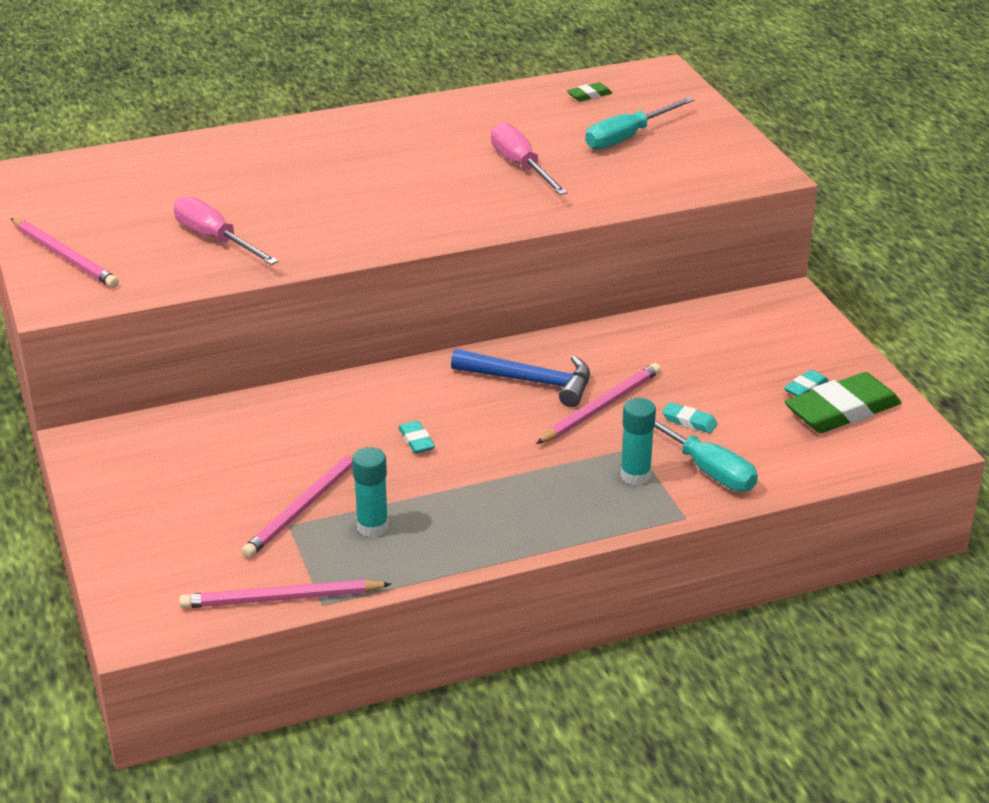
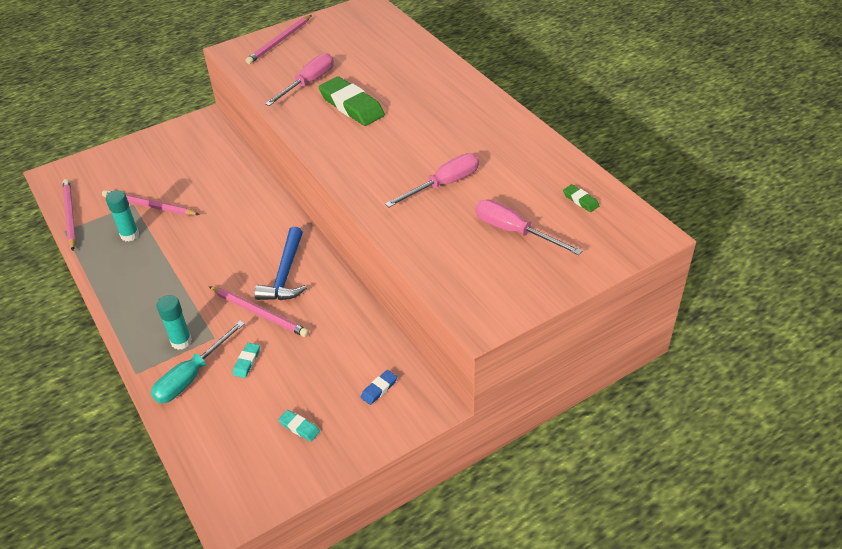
camera: 80 degrees right, 10 degrees up
(416, 440) = (214, 235): turquoise eraser -> none
(628, 137) = (514, 231): turquoise screwdriver -> pink screwdriver
(757, 328) = (379, 389): none -> blue eraser
(842, 410) = (270, 453): green eraser -> green eraser (351, 106)

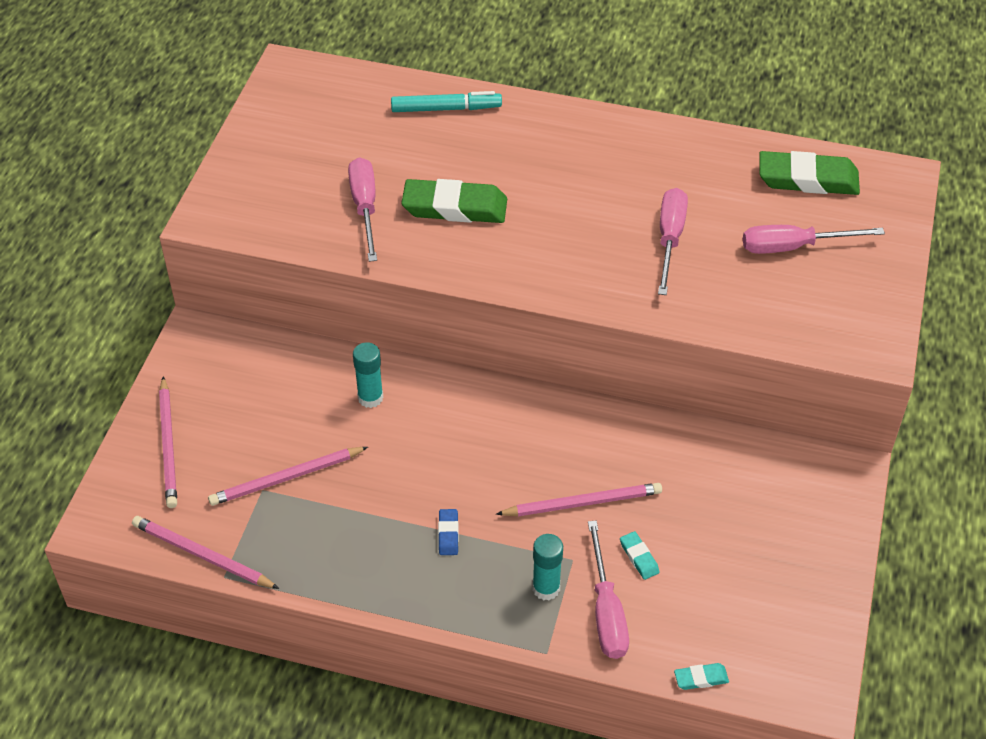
camera: 45 degrees left, 5 degrees up
(130, 235) = (315, 525): turquoise glue stick -> turquoise glue stick (370, 398)
(192, 376) = (606, 611): turquoise screwdriver -> pink screwdriver
(280, 41) = (249, 173): pink pencil -> pink pencil (168, 445)
(285, 274) = (551, 446): blue hammer -> none
(299, 427) = (769, 576): turquoise eraser -> turquoise eraser (701, 678)
(379, 389) = (789, 489): blue eraser -> blue eraser (448, 534)
(418, 59) = (446, 109): none -> turquoise marker
(580, 200) = (807, 179): green eraser -> green eraser, size x2.25

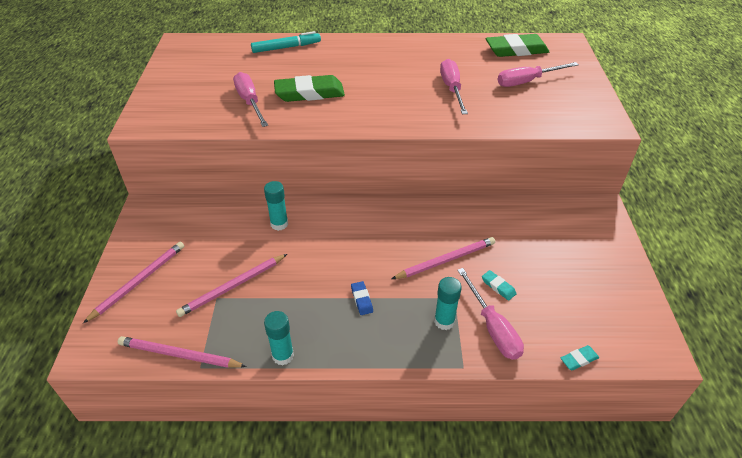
camera: 15 degrees left, 5 degrees down
(168, 445) = (138, 282): pink pencil -> pink pencil turned 120 degrees counterclockwise
(327, 585) = (283, 355): none -> turquoise glue stick

